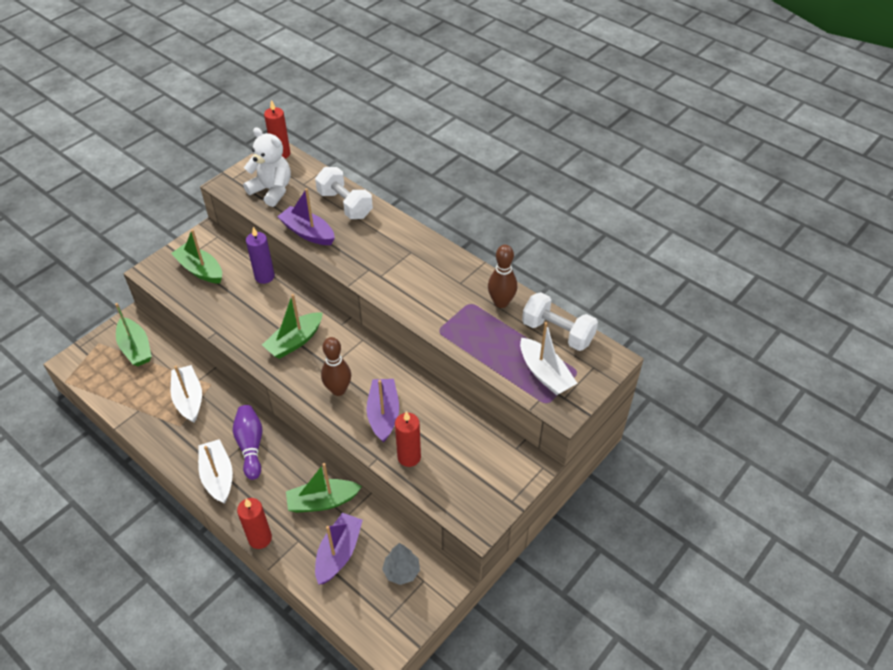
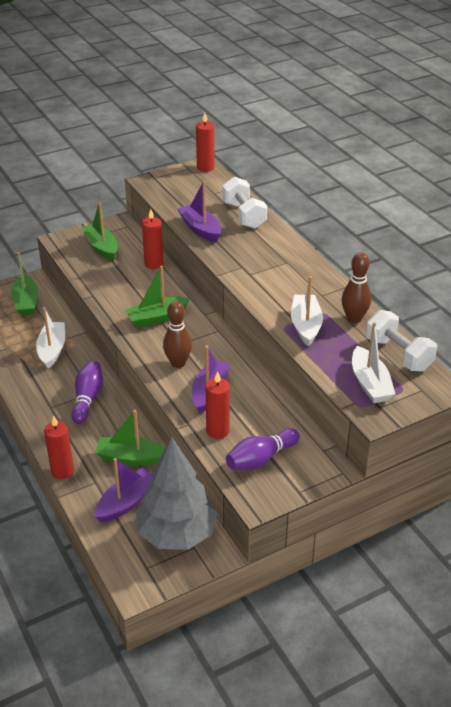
camera: 20 degrees right, 10 degrees down
(218, 476) = (49, 414): white boat -> white boat (305, 325)
(264, 276) = (154, 264): purple candle -> red candle
(272, 190) = (184, 192): white teddy bear -> none
(401, 571) = (177, 533): grey tree -> grey tree, size x2.17
(462, 476) = (261, 459): none -> purple bowling pin

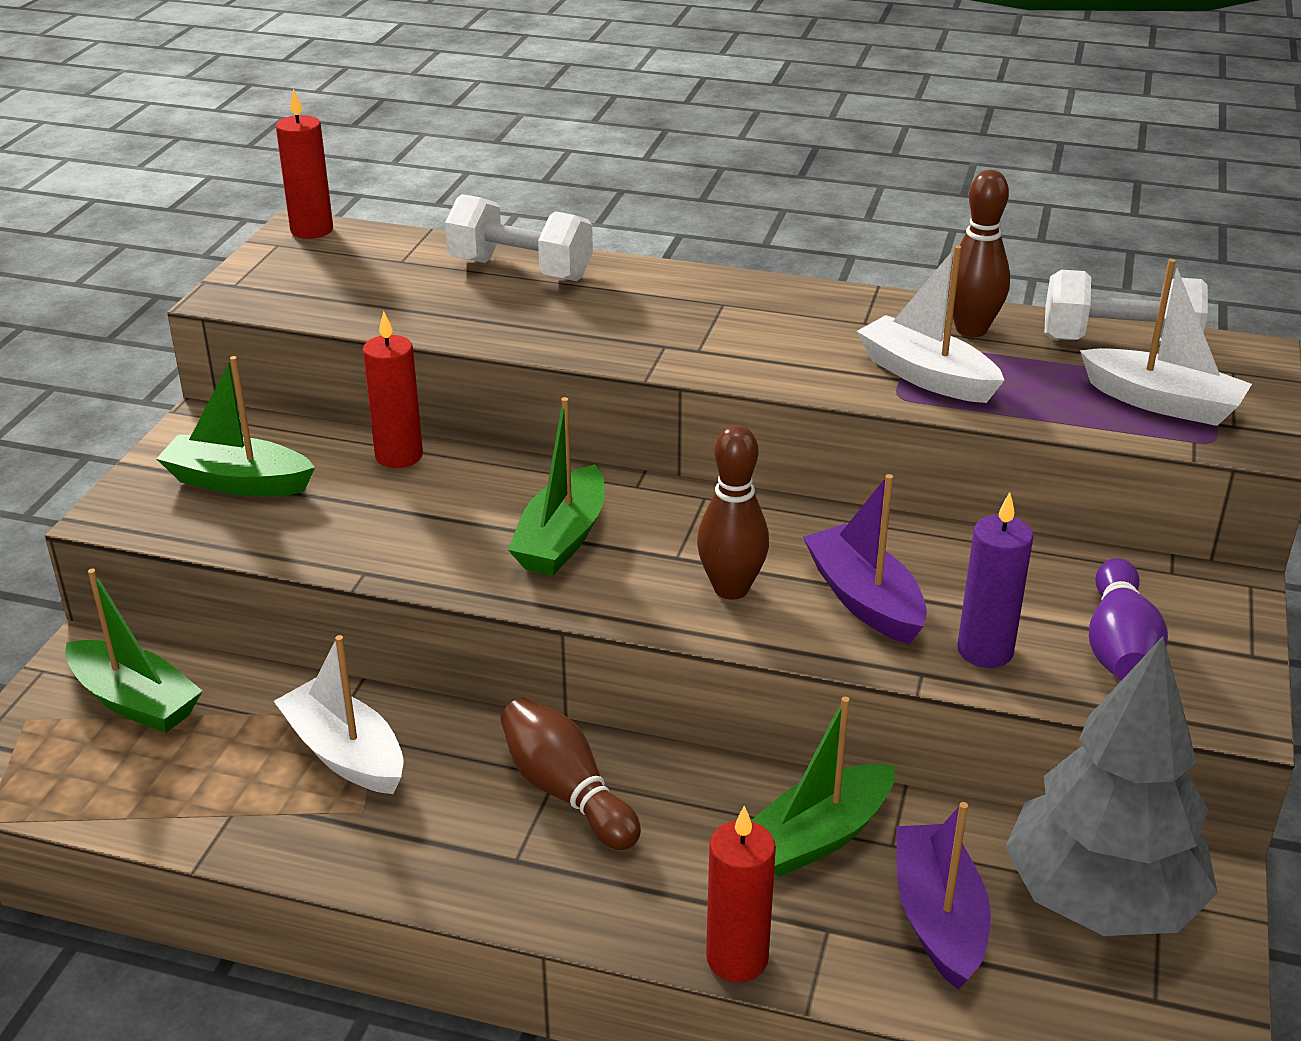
camera: 45 degrees left, 5 degrees down
(88, 398) = (566, 792): purple bowling pin -> brown bowling pin
(200, 229) = (482, 324): purple boat -> none
(217, 431) = (985, 651): red candle -> purple candle

